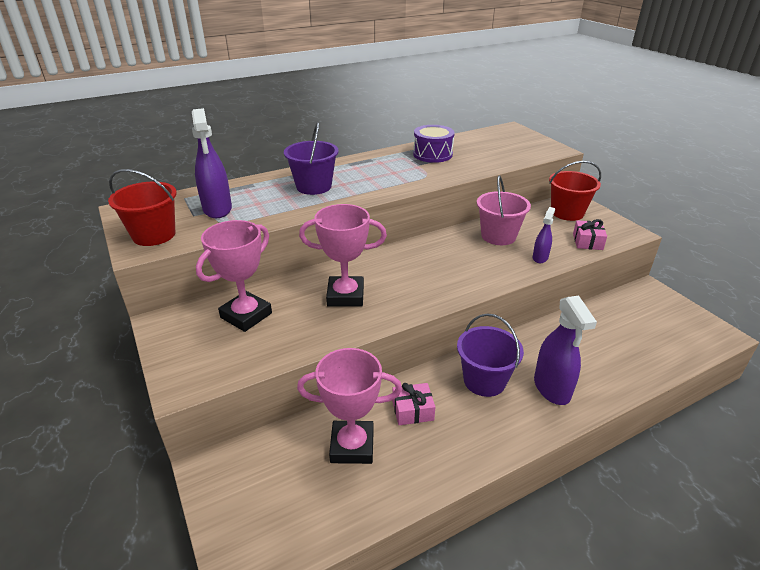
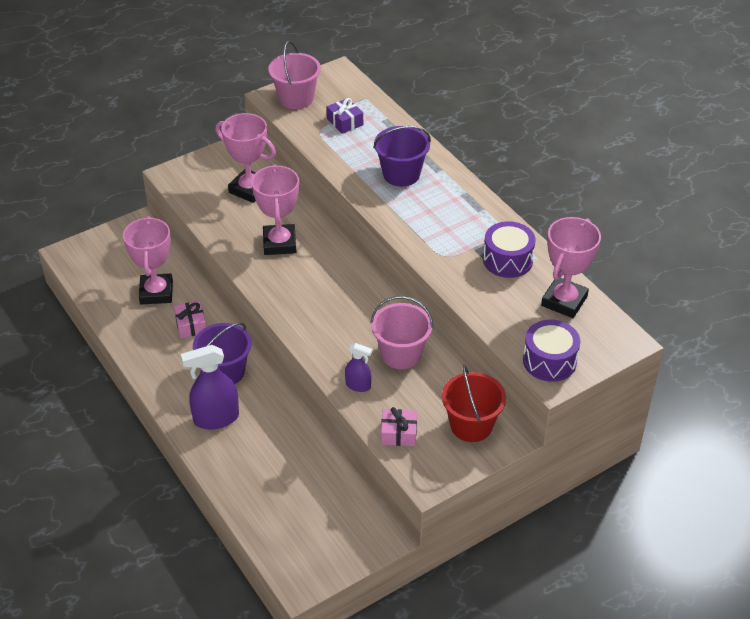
camera: 85 degrees right, 10 degrees up
(154, 235) = (296, 98): red bucket -> pink bucket
(217, 209) = (345, 122): purple spray bottle -> purple gift
(476, 141) = (564, 301): none -> pink trophy
(537, 149) = (549, 361): none -> purple drum

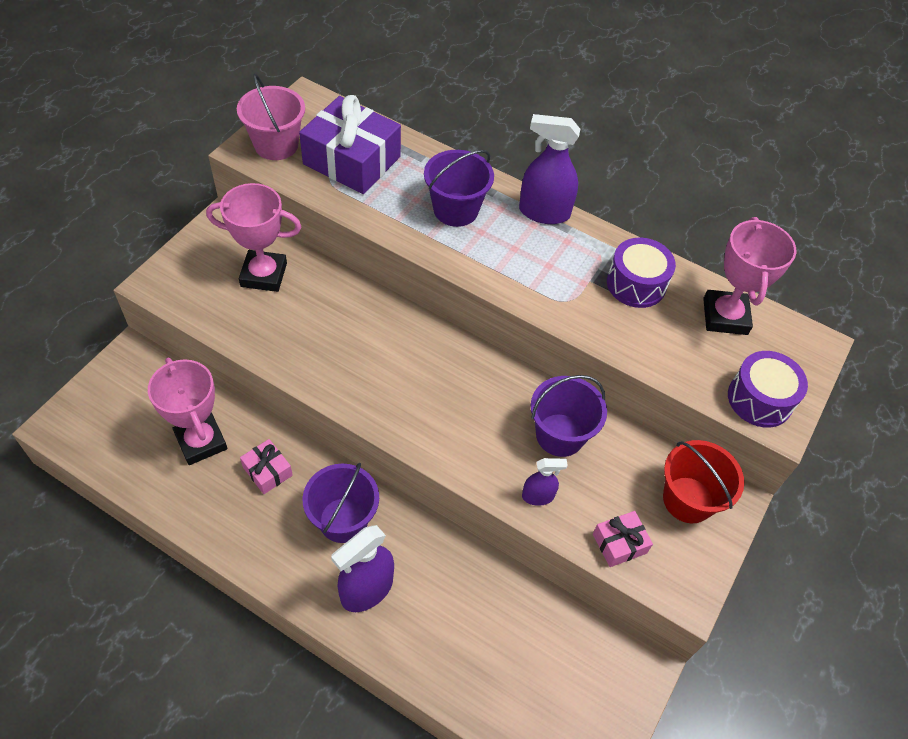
camera: 30 degrees left, 10 degrees up
(279, 243) = (339, 336): pink trophy -> none
(345, 122) = (352, 160): purple gift -> purple gift, size x2.09
(401, 354) = (560, 435): pink bucket -> purple bucket
(469, 193) = (544, 212): none -> purple spray bottle

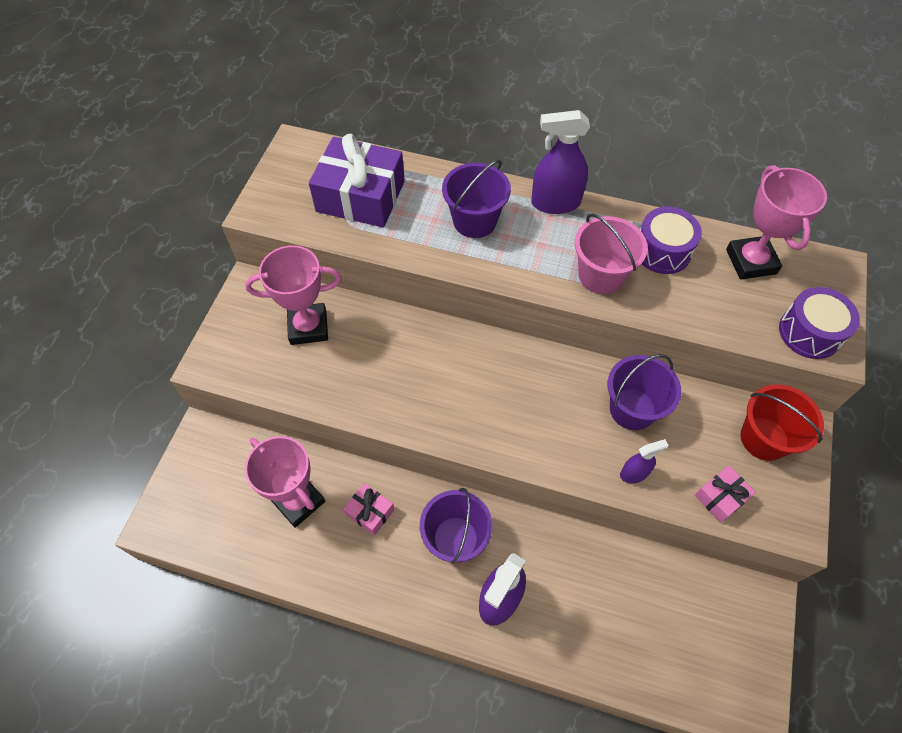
camera: 10 degrees left, 5 degrees up
(276, 145) = (283, 199): pink bucket -> pink bucket (601, 275)

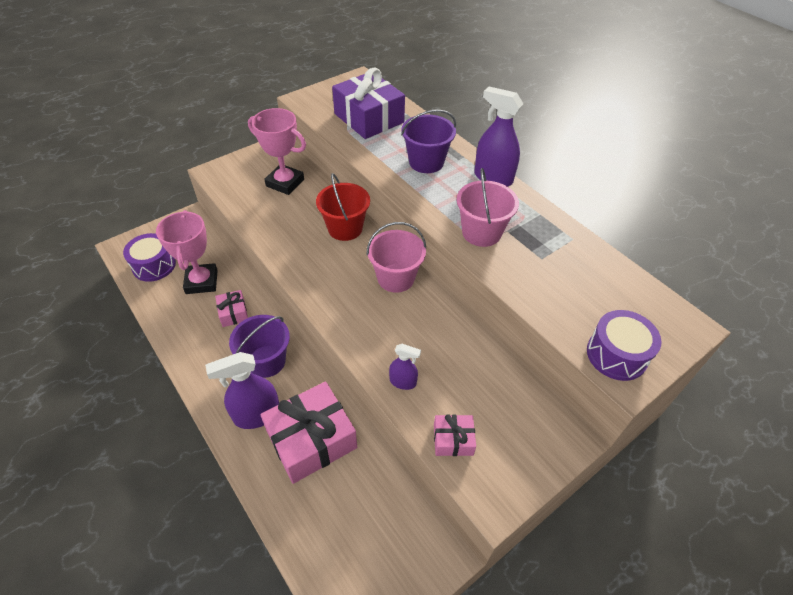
camera: 35 degrees right, 10 degrees down
(530, 369) = (396, 278): none -> pink bucket
(571, 584) = (311, 440): none -> pink gift
(632, 409) = (443, 343): purple bucket -> none
(662, 251) = (544, 242): purple drum -> purple drum (154, 265)
(751, 261) = (612, 284): pink trophy -> none
(764, 438) = (529, 425): red bucket -> red bucket (345, 228)

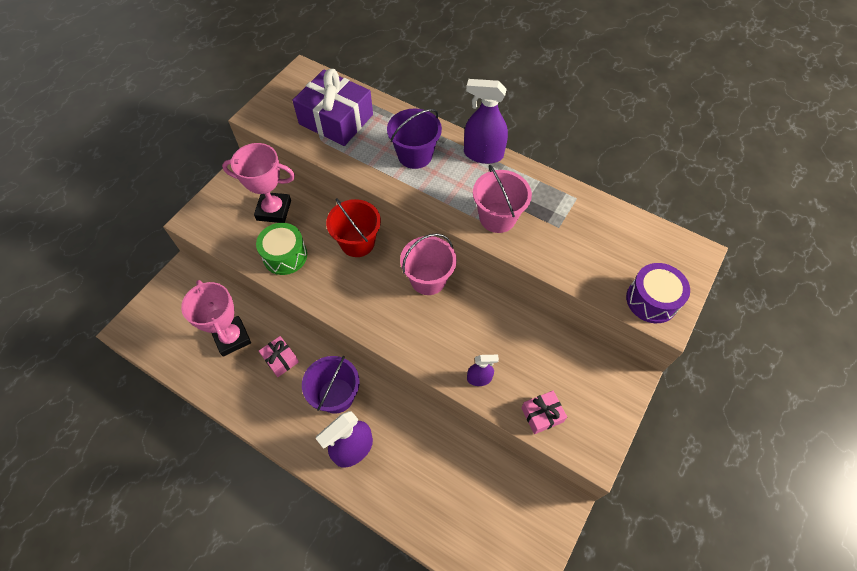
camera: 20 degrees left, 10 degrees up
(154, 265) = (173, 337): purple drum -> none
(275, 220) = (285, 256): none -> green drum
(311, 440) = (412, 453): pink gift -> none

